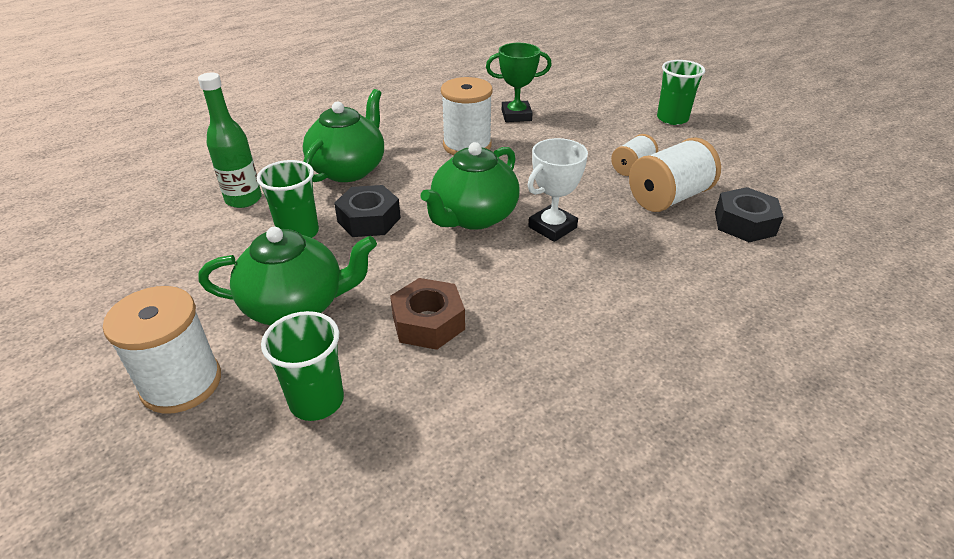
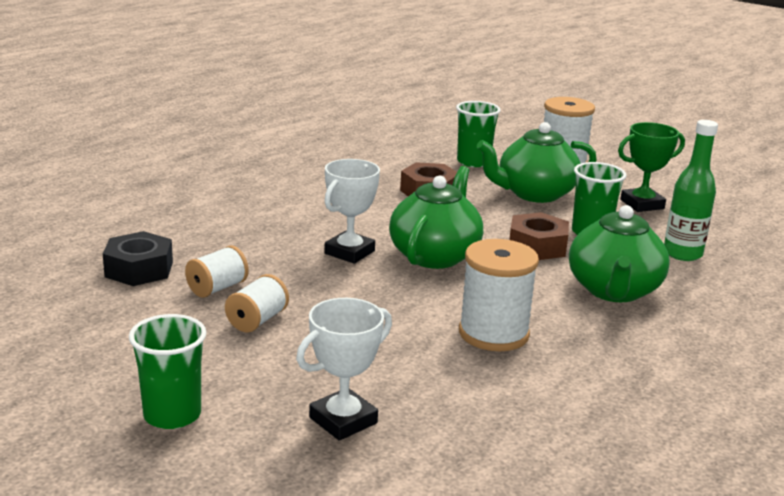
camera: 165 degrees right, 15 degrees down
(369, 220) = (537, 246): black nut -> brown nut
(516, 115) = (448, 395): green trophy -> green trophy (642, 204)
(578, 109) = (343, 420): none -> white trophy
(668, 198) = (217, 288): white spool -> white spool, size x0.59

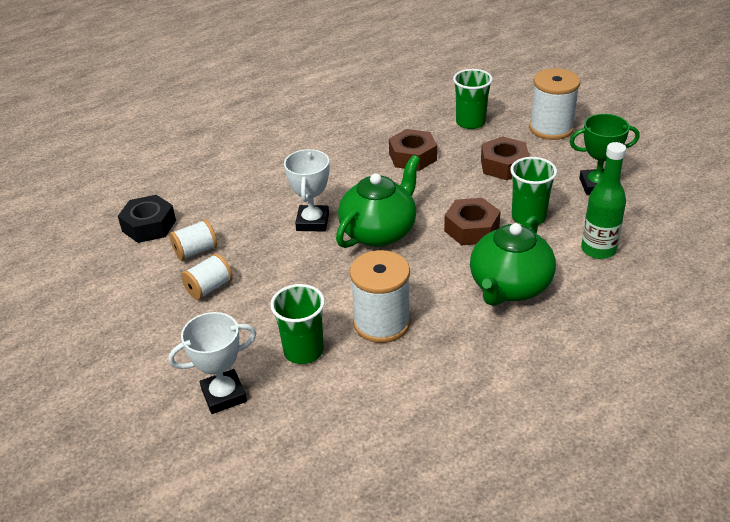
camera: 20 degrees right, 15 degrees up
(172, 415) = (111, 372): green cup -> green cup (303, 351)
(349, 252) = (312, 222): white trophy -> white trophy turned 45 degrees counterclockwise
(534, 194) = (504, 165): green teapot -> brown nut

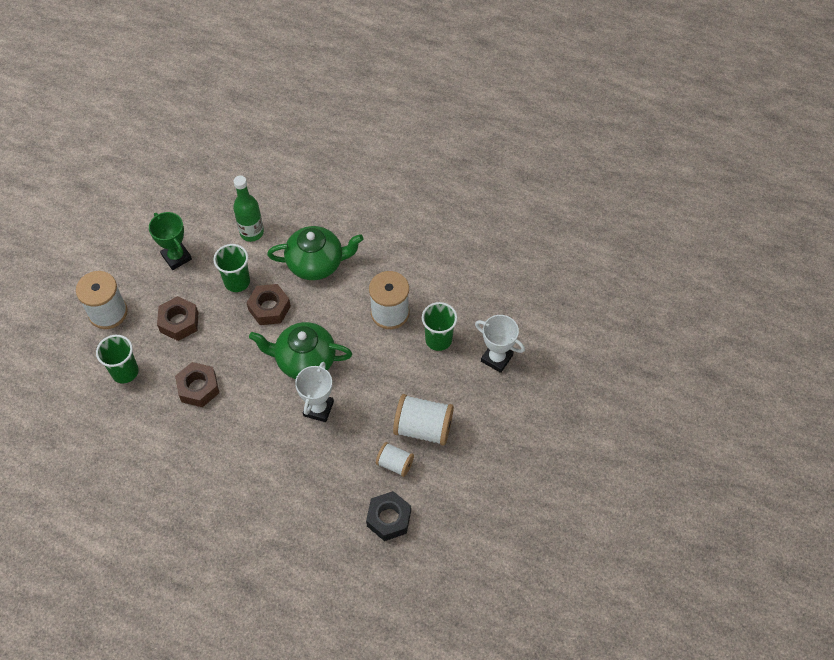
camera: 125 degrees left, 20 degrees up
(209, 288) = (423, 428): white spool -> white spool, size x1.71
(312, 222) = (318, 408): white trophy -> white trophy turned 45 degrees counterclockwise

